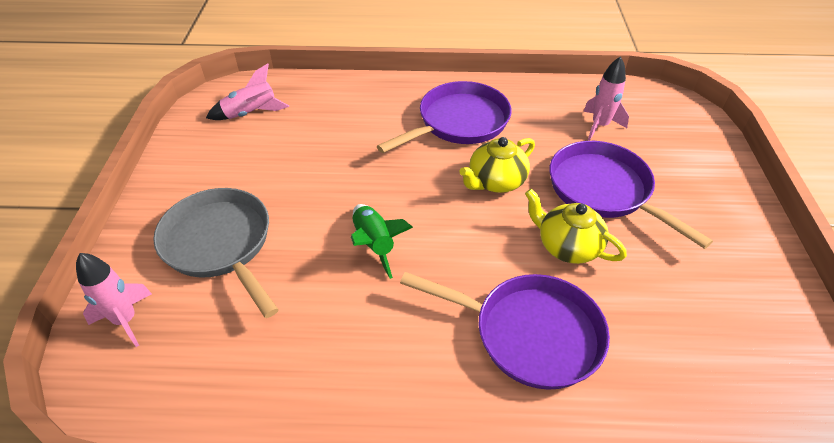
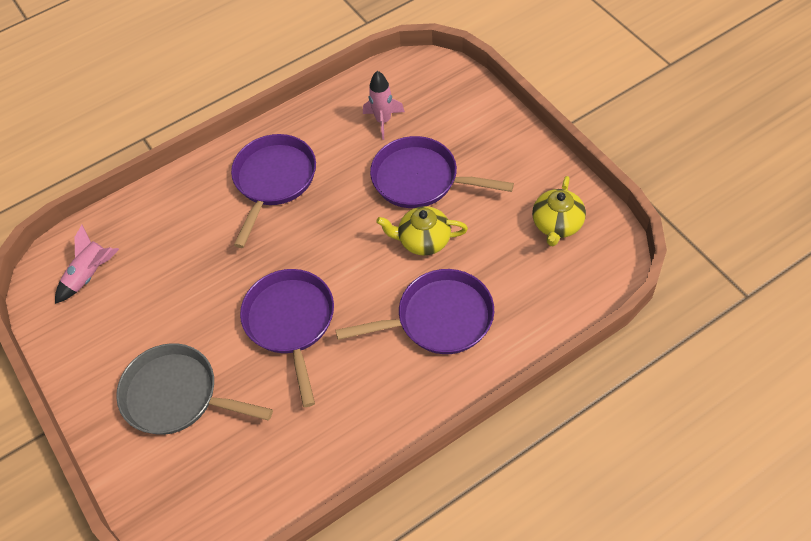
camera: 30 degrees left, 10 degrees up
(126, 320) = (162, 489): pink rocket -> none
(374, 244) = (291, 323): green rocket -> purple pan
(496, 181) = (340, 218): yellow teapot -> yellow teapot (557, 224)

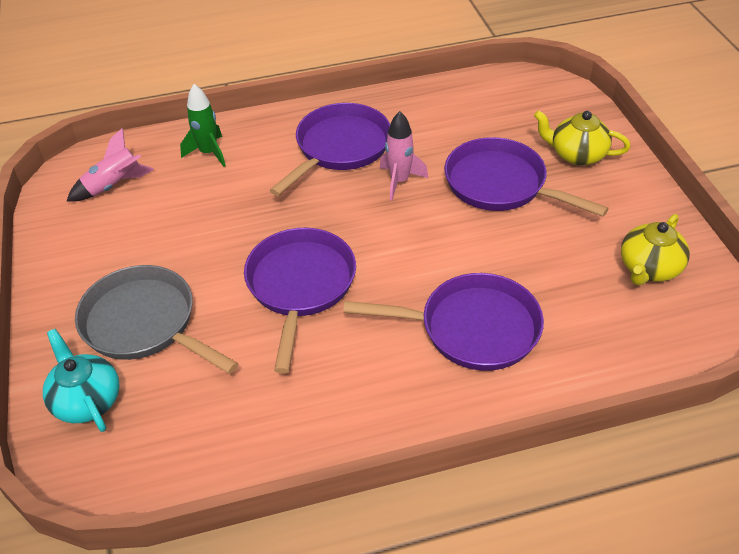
camera: 15 degrees right, 10 degrees down
(160, 218) = (209, 153): none -> green rocket
(160, 476) = (87, 400): none -> turquoise teapot
(383, 121) = (479, 122): pink rocket -> pink rocket (399, 181)
(423, 240) = (482, 244): yellow teapot -> yellow teapot (577, 154)

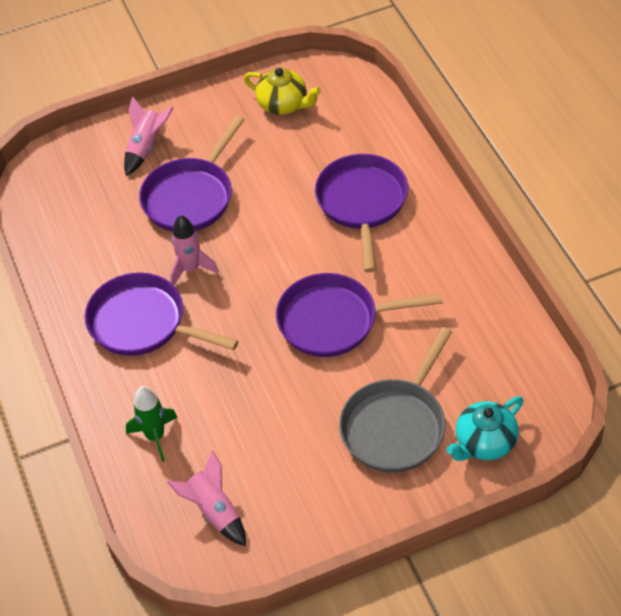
camera: 95 degrees left, 5 degrees up
(577, 154) = (146, 147): yellow teapot -> pink rocket

